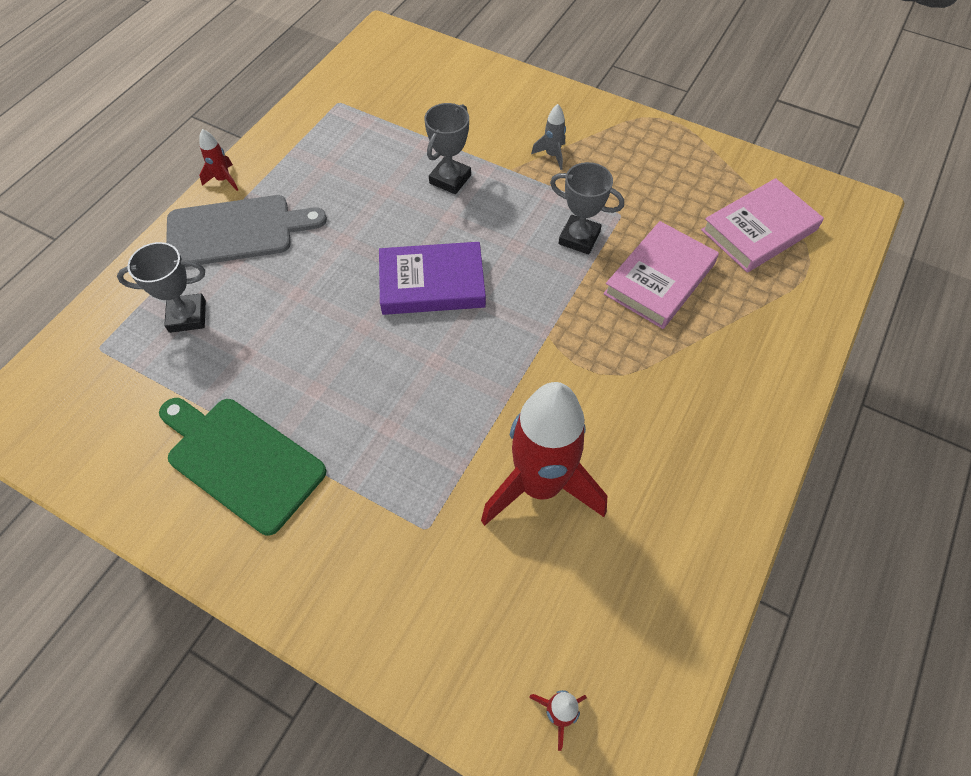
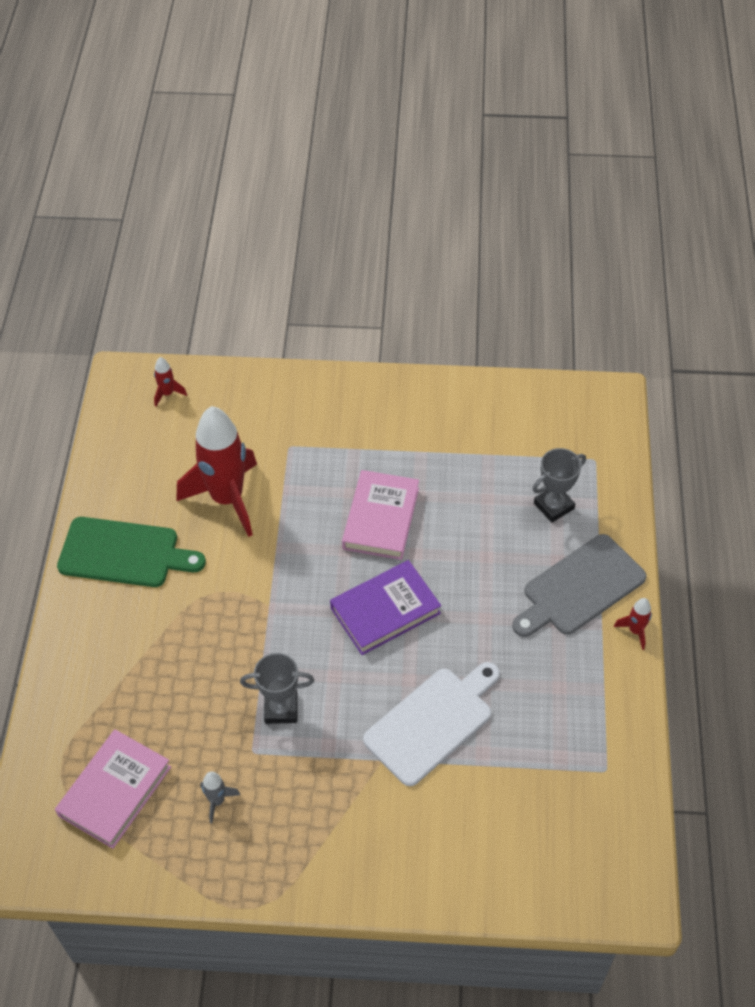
camera: 155 degrees right, 5 degrees down
(241, 460) = (434, 435): green cutting board -> green cutting board (124, 553)
(450, 179) = (432, 722): grey trophy -> white cutting board
(552, 155) = (349, 797): grey rocket -> grey rocket (217, 801)
(659, 279) = (194, 696): pink book -> pink book (381, 518)

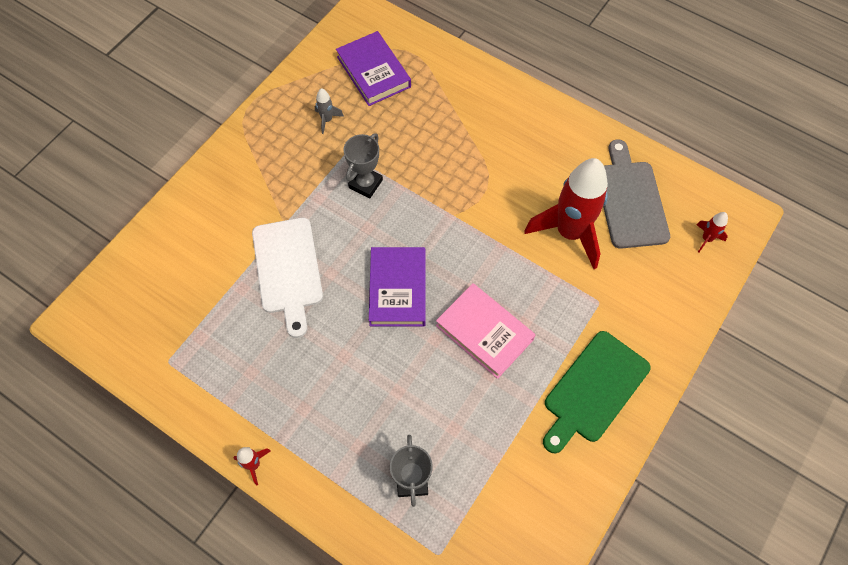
camera: 120 degrees right, 10 degrees up
(115, 791) = (373, 72): pink book -> purple book
(124, 553) = (557, 146): green cutting board -> green cutting board (593, 390)
(580, 587) = (321, 447): grey cutting board -> grey cutting board (630, 200)

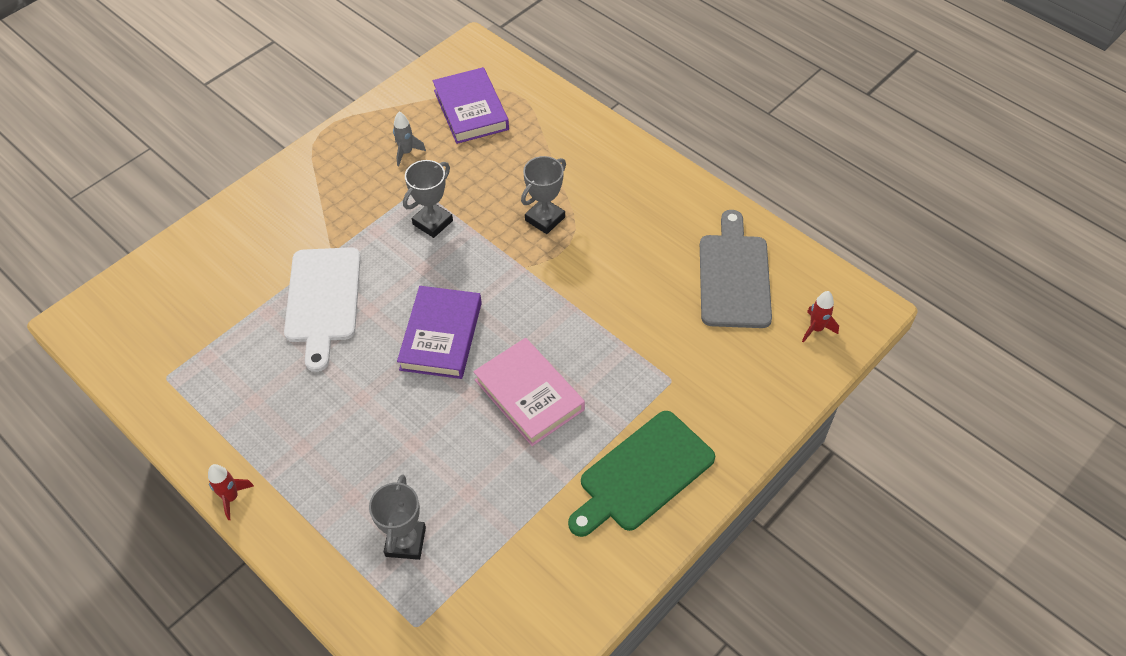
camera: 10 degrees right, 10 degrees down
(461, 168) = (545, 219): none -> grey trophy
(569, 232) = (654, 302): red rocket -> none

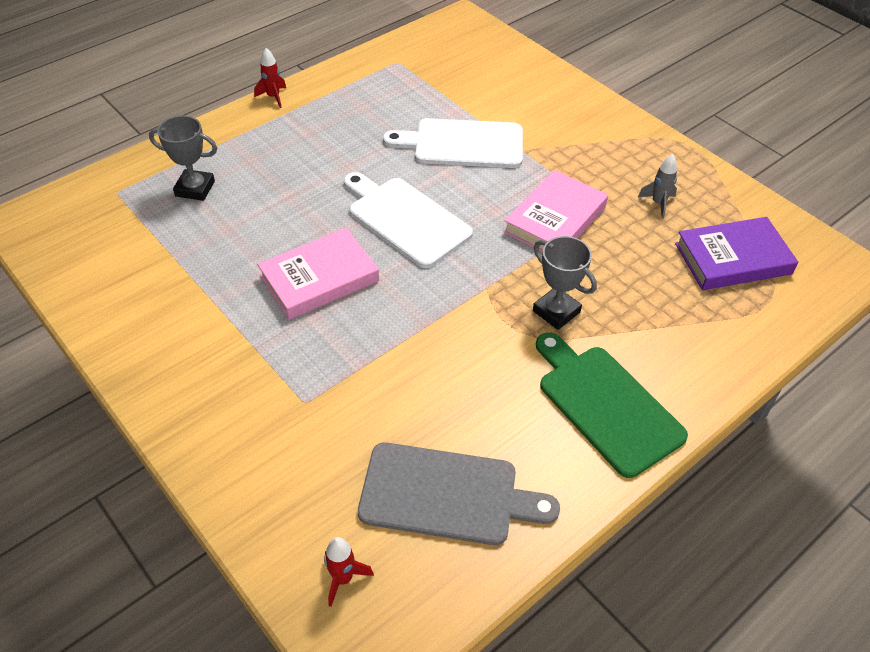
camera: 95 degrees right, 5 degrees down
(432, 222) = (555, 219): grey trophy -> pink book
(441, 336) = (405, 219): purple book -> white cutting board
(642, 474) = (198, 359): green cutting board -> green cutting board (606, 405)

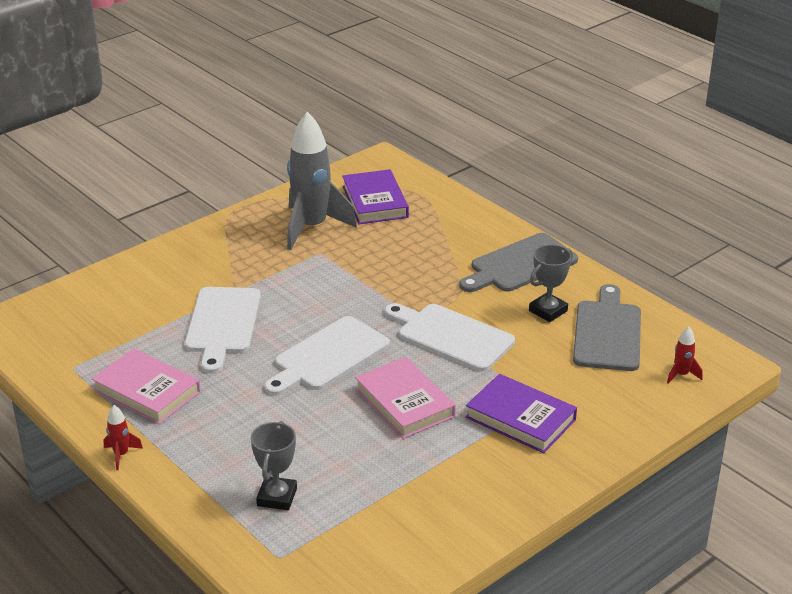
camera: 90 degrees left, 15 degrees down
(276, 380) = (520, 418): none -> purple book
(440, 323) = (451, 336): none -> white cutting board
(555, 219) = (330, 277): pink book -> pink book (147, 391)
(556, 311) = (434, 281): grey trophy -> grey trophy (548, 311)
(606, 405) = (520, 265): green cutting board -> grey cutting board
(658, 203) = (312, 227): grey rocket -> grey rocket, size x2.48

